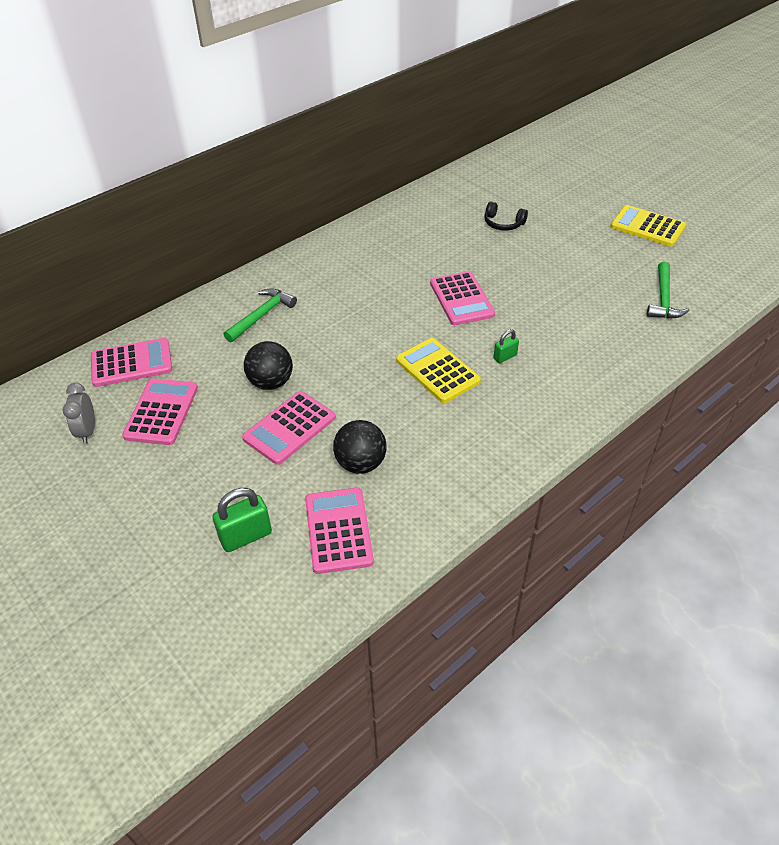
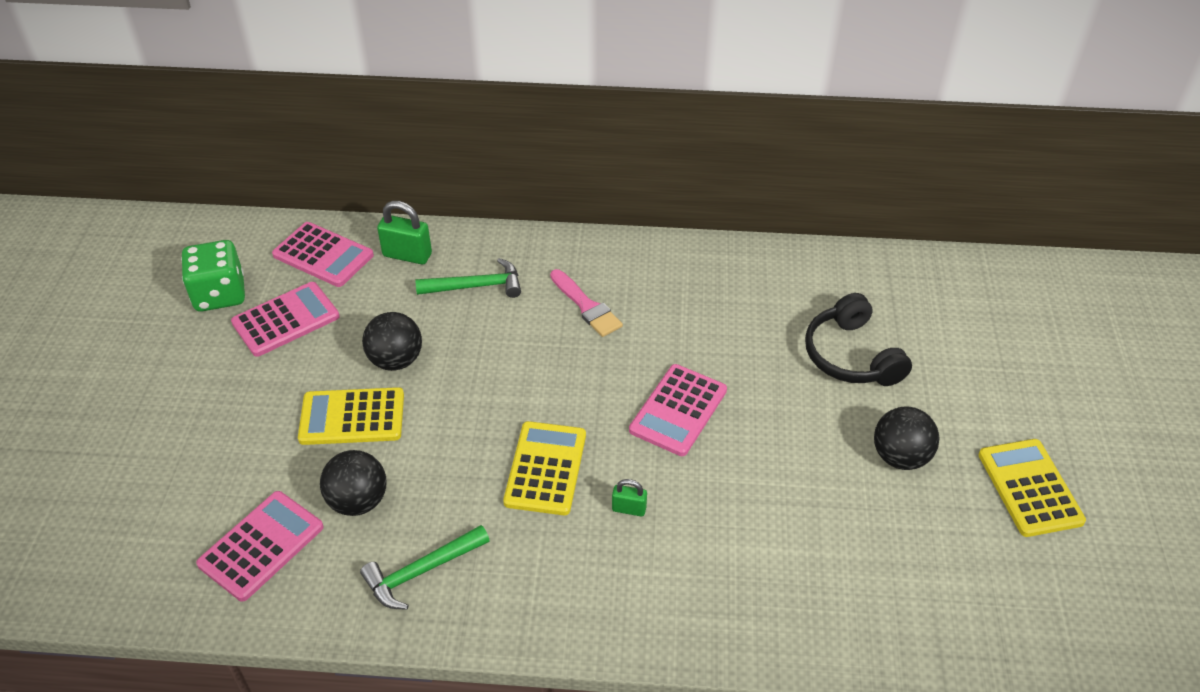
camera: 45 degrees right, 0 degrees up
(87, 431) = (220, 294): grey clock -> green dice
(246, 536) = (198, 486): green padlock -> green padlock (407, 255)
(289, 428) = (352, 417): pink calculator -> yellow calculator
(342, 285) = (586, 306): none -> pink brush
(503, 223) = (851, 356): black headphones -> black headphones, size x1.66
(584, 250) = (900, 457): none -> black ball
(663, 299) = (907, 590): green hammer -> green hammer (422, 571)

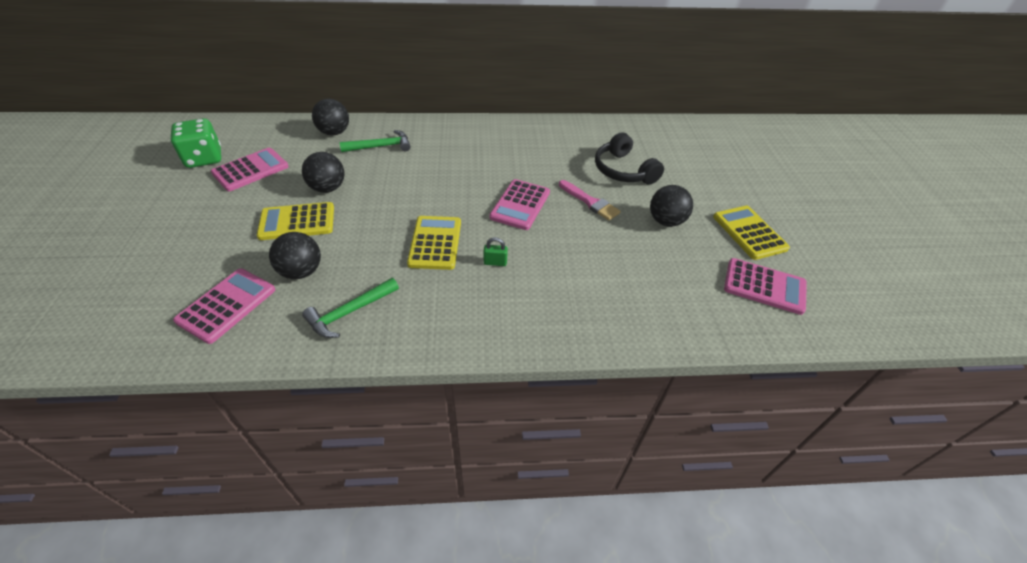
camera: 10 degrees left, 0 degrees up
(323, 255) = (277, 135): pink calculator -> pink calculator (764, 286)
(407, 255) = (334, 132): green padlock -> black ball
(586, 306) = (454, 153): pink brush -> pink brush (590, 202)

